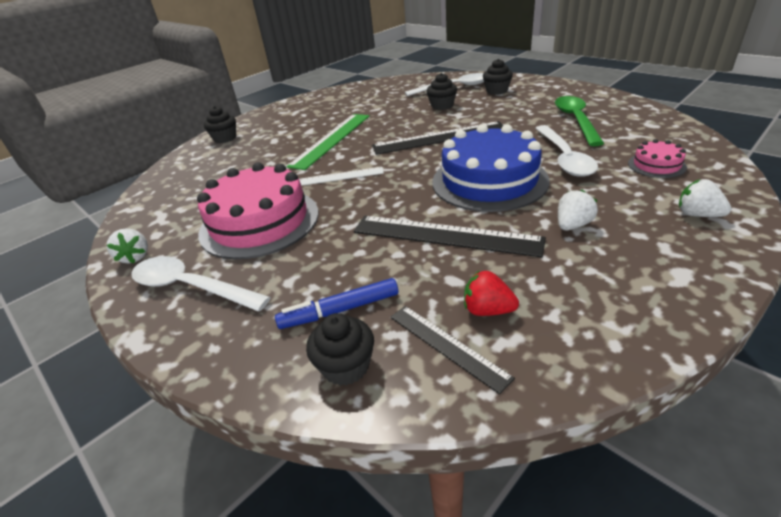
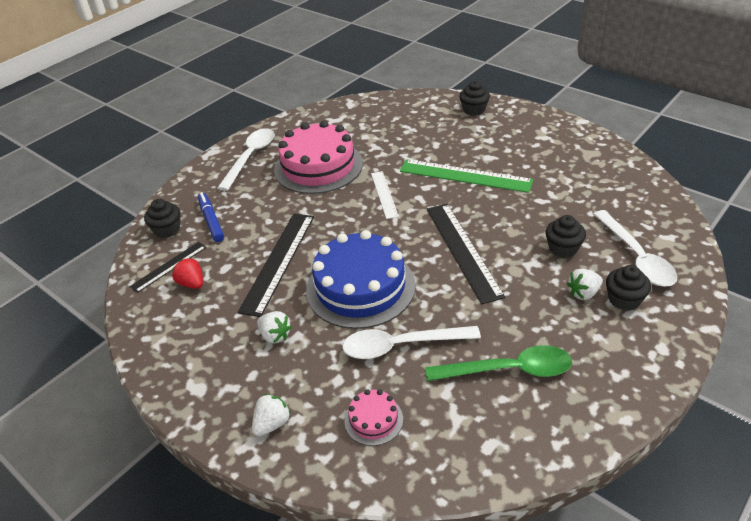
camera: 85 degrees right, 5 degrees up
(135, 257) = (288, 126): white strawberry -> white strawberry (583, 293)
(487, 310) = (192, 283): red strawberry -> red strawberry turned 60 degrees counterclockwise

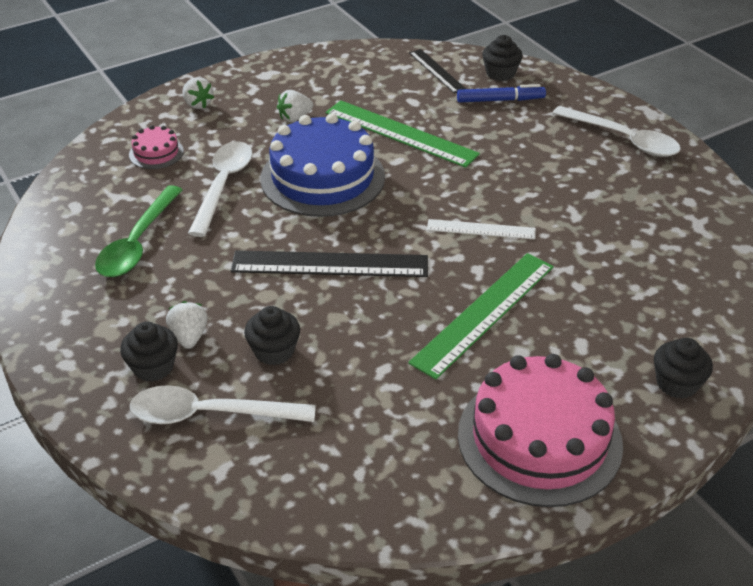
camera: 105 degrees right, 0 degrees up
(192, 283) = (402, 81): red strawberry -> none
(278, 262) = (400, 133): black ruler -> green ruler
(318, 166) = (575, 188): pink cake -> pink cake (539, 438)

